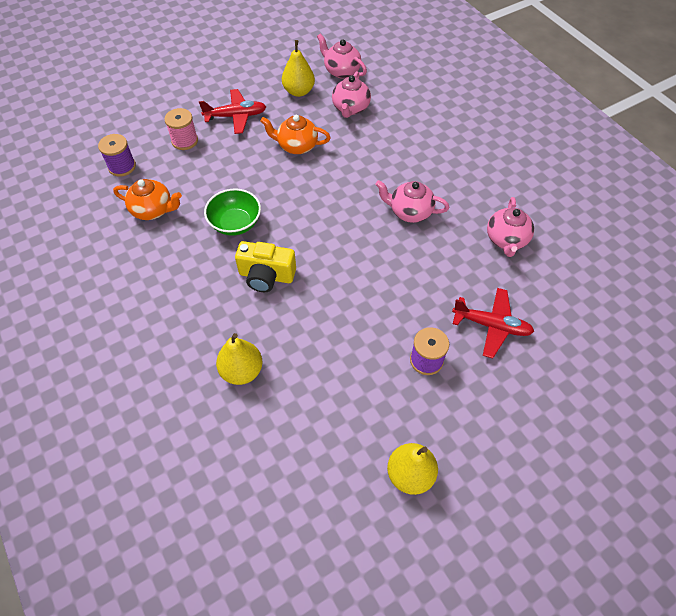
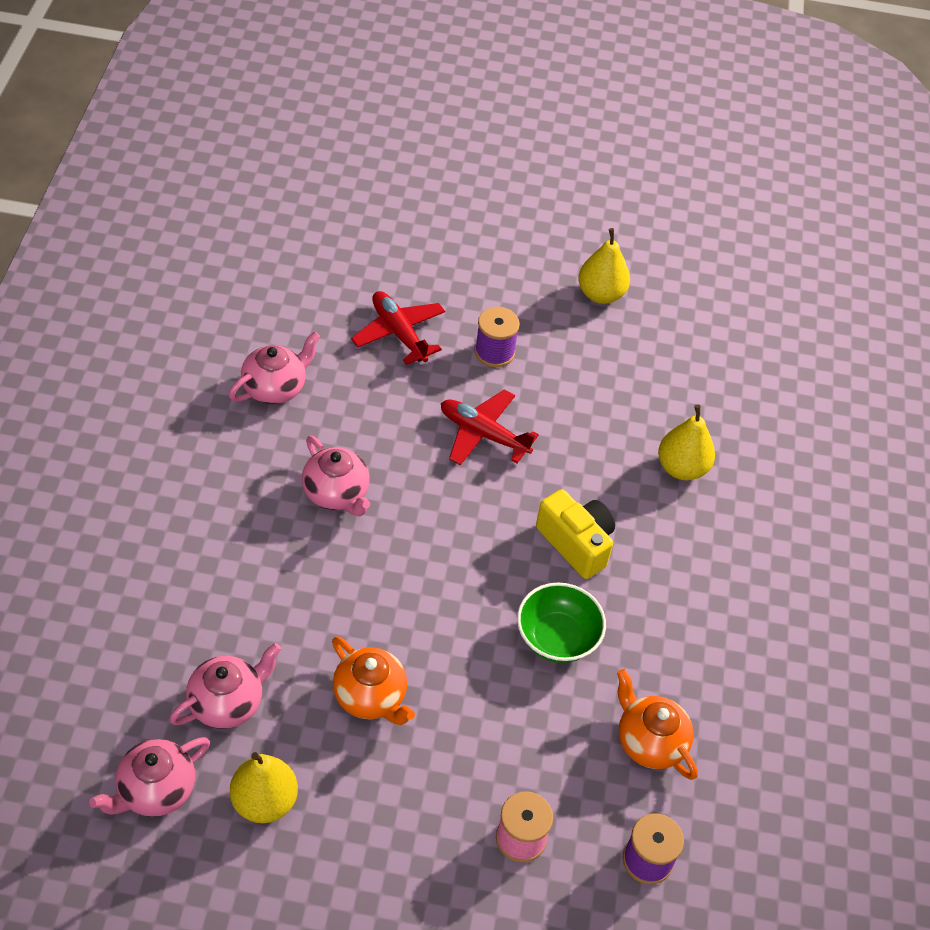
camera: 145 degrees left, 5 degrees down
(236, 116) = (405, 827): red plane -> red plane (483, 434)
(341, 71) = (156, 790): pink teapot -> pink teapot turned 60 degrees clockwise

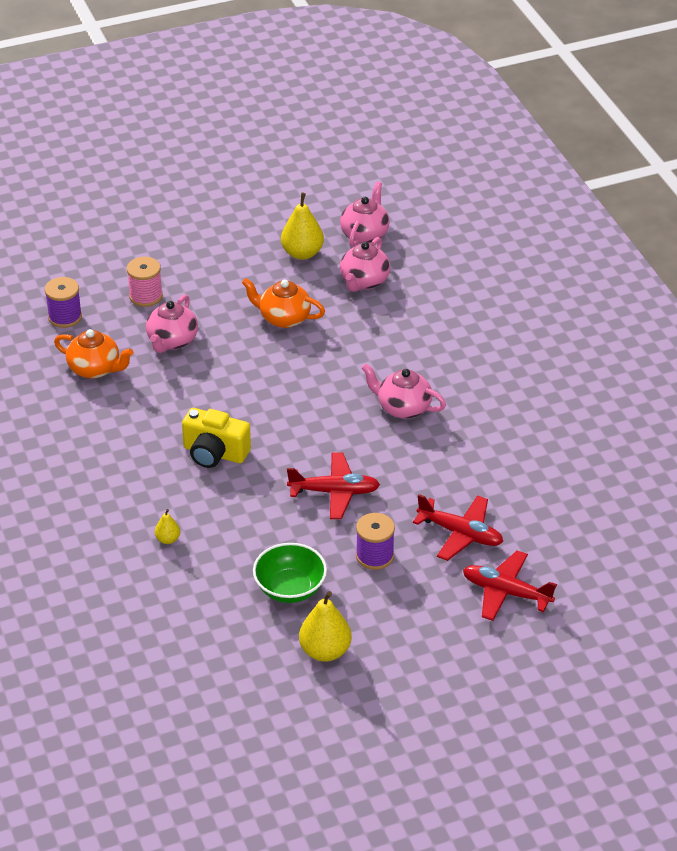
camera: 155 degrees right, 10 degrees down
(275, 388) = (510, 451): pink teapot -> pink teapot (172, 341)
(406, 265) = (506, 592): none -> red plane
(557, 637) = (190, 395): green bowl -> green bowl (290, 588)
(682, 468) = (168, 539): yellow pear -> yellow pear, size x0.52

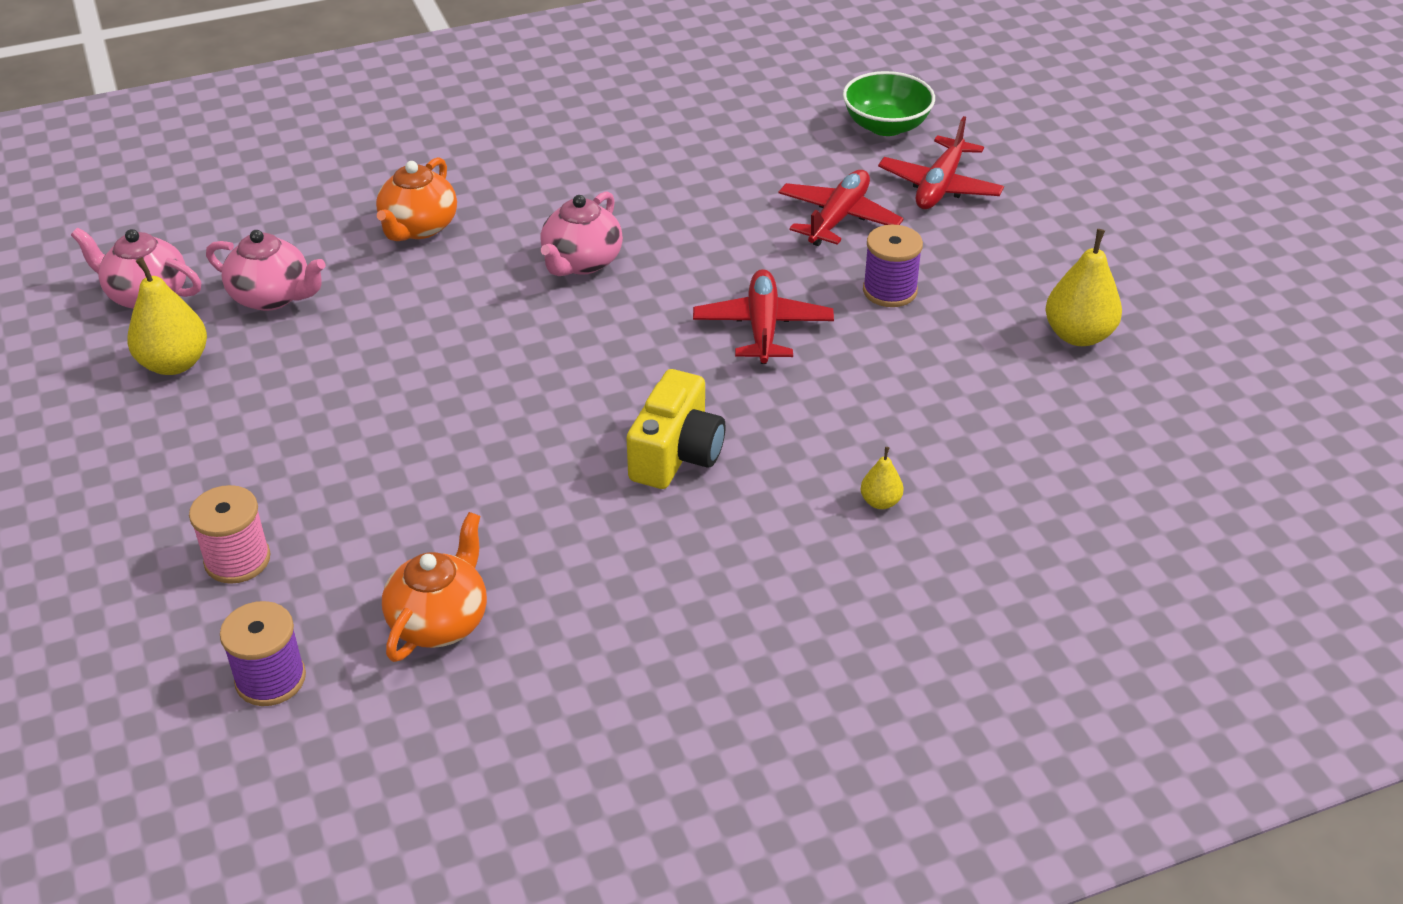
camera: 90 degrees left, 0 degrees up
(172, 341) = (378, 518): pink teapot -> none
(284, 318) = (345, 382): orange teapot -> orange teapot (419, 227)
(290, 588) = (966, 369): green bowl -> green bowl (886, 126)

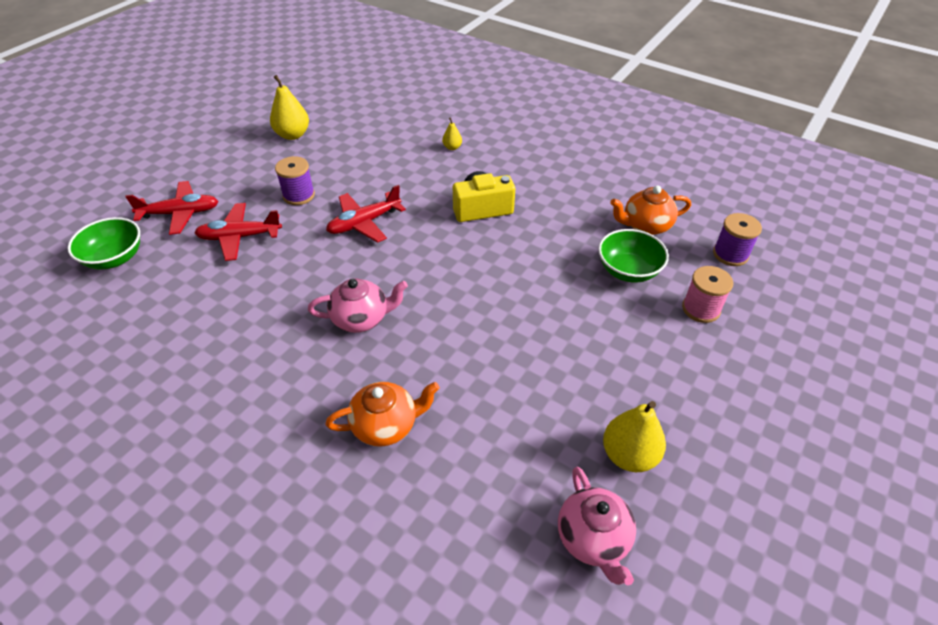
camera: 125 degrees left, 5 degrees up
(272, 297) = (524, 454): pink teapot -> none
(383, 534) = (628, 270): none -> green bowl

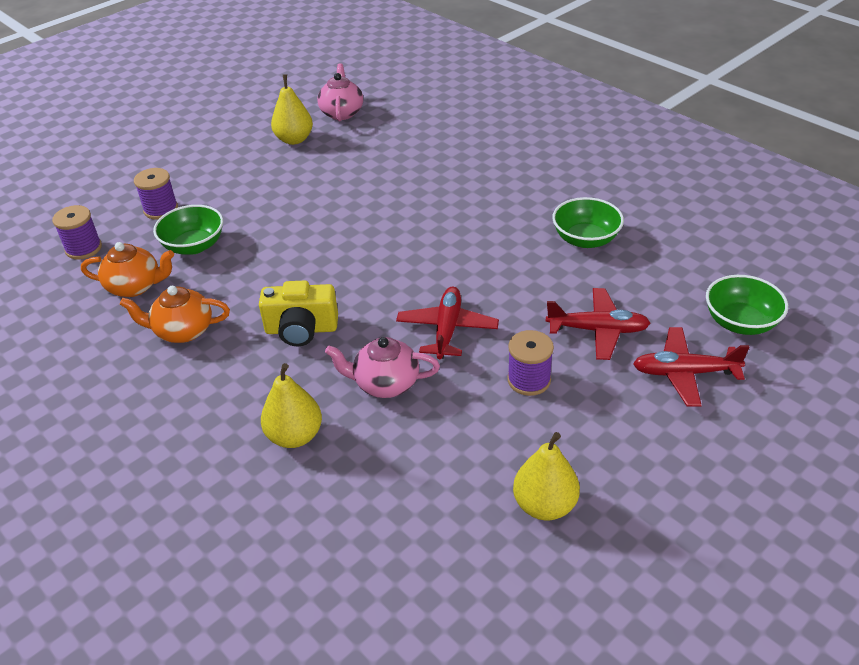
camera: 165 degrees left, 5 degrees down
(232, 329) = (585, 239): none -> green bowl
(361, 319) = (464, 234): pink teapot -> pink teapot (385, 383)
(364, 223) = (447, 329): red plane -> red plane turned 60 degrees counterclockwise
(386, 425) = (455, 168): orange teapot -> orange teapot (183, 331)
(452, 147) = (295, 436): yellow pear -> yellow pear, size x1.94
(701, 309) = (161, 209): pink spool -> purple spool

